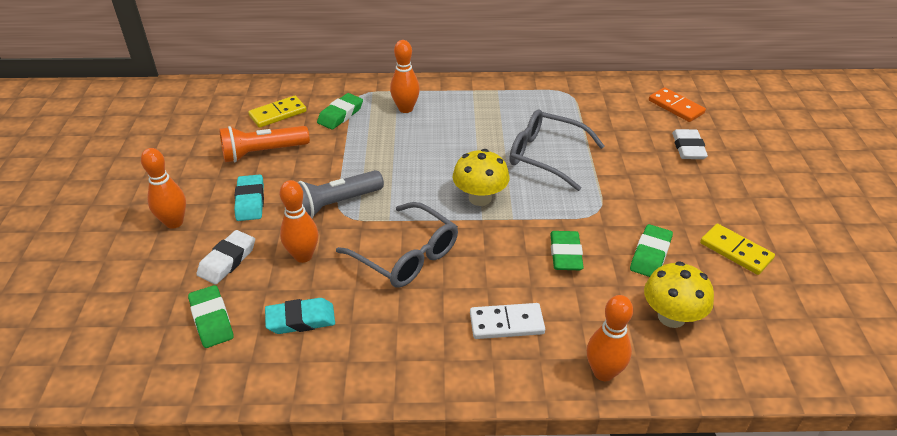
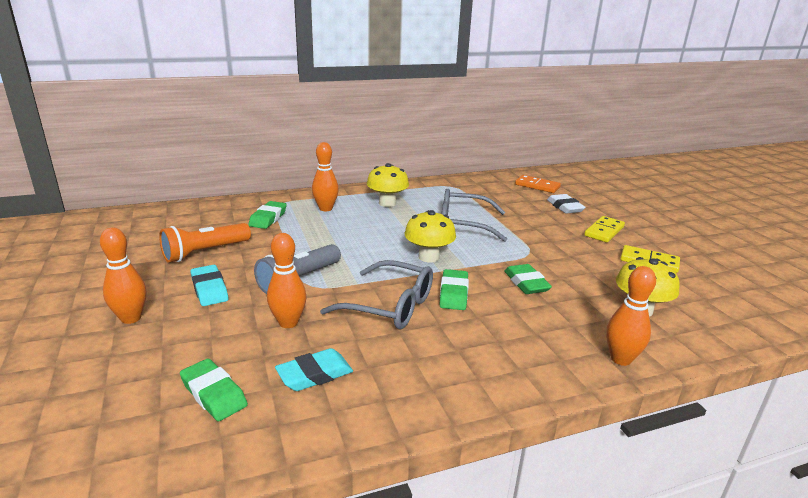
camera: 20 degrees left, 15 degrees down
(227, 261) = (207, 340): white eraser -> none
(278, 114) = (206, 224): yellow domino -> yellow domino (604, 231)
(476, 110) = (387, 203): none -> yellow mushroom
(506, 323) = (513, 339): white domino -> none
(650, 255) = (591, 273): green eraser -> green eraser (454, 293)

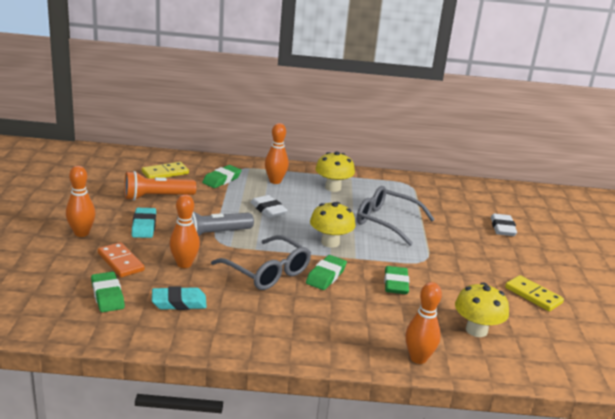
camera: 20 degrees right, 0 degrees up
(340, 238) = (268, 210): none -> white eraser
(537, 186) = (495, 201): orange domino -> orange domino (121, 262)
(604, 231) = (518, 259): yellow domino -> yellow domino (165, 173)

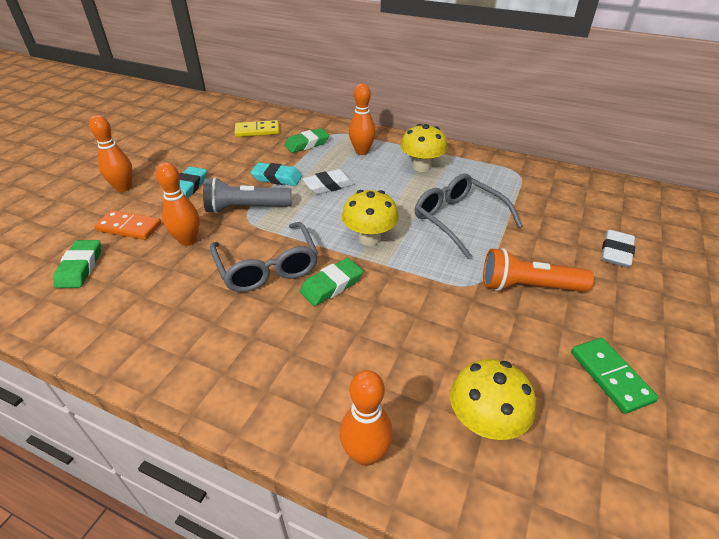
camera: 25 degrees right, 15 degrees up
(121, 262) = (129, 227): orange domino -> orange domino turned 60 degrees counterclockwise
(157, 197) = (227, 156): orange flashlight -> orange flashlight (528, 286)
(179, 302) = (141, 291): turquoise eraser -> turquoise eraser (277, 178)
(268, 210) = (328, 185): white eraser -> white eraser turned 75 degrees clockwise
(395, 284) = (413, 314): green eraser -> none
(533, 295) = (610, 376): yellow domino -> green domino

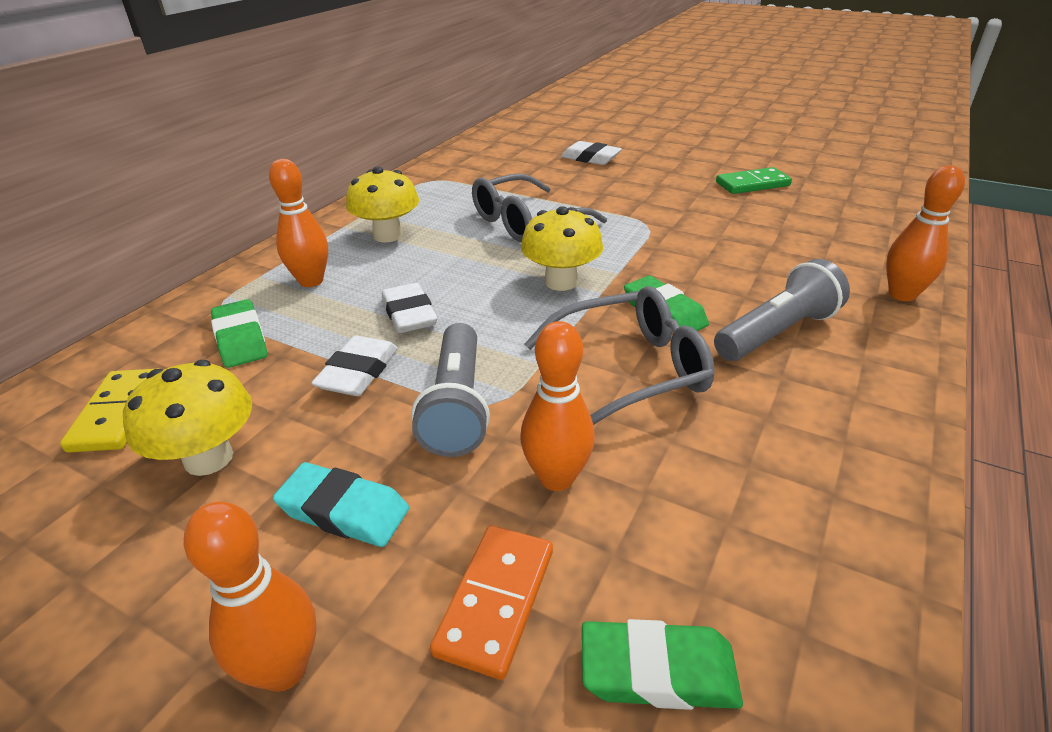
camera: 85 degrees left, 5 degrees down
(277, 178) = (358, 372): turquoise eraser -> white eraser
(303, 343) = (777, 333): none -> grey flashlight
(484, 422) = (829, 237): yellow mushroom -> yellow mushroom (209, 458)
(528, 286) = (646, 199): orange flashlight -> none

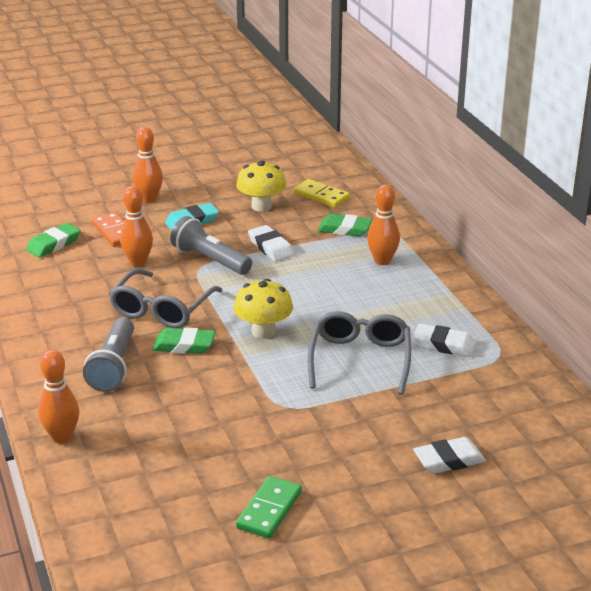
camera: 130 degrees right, 5 degrees down
(388, 235) = (413, 302): yellow mushroom -> none
(409, 314) = (301, 275): white eraser -> white eraser (444, 345)

